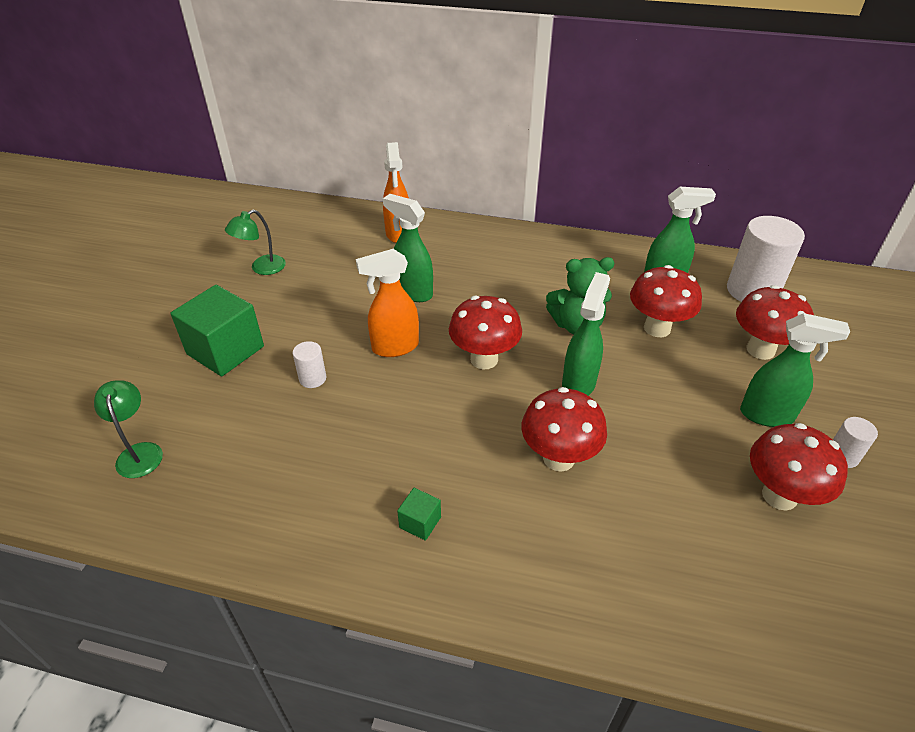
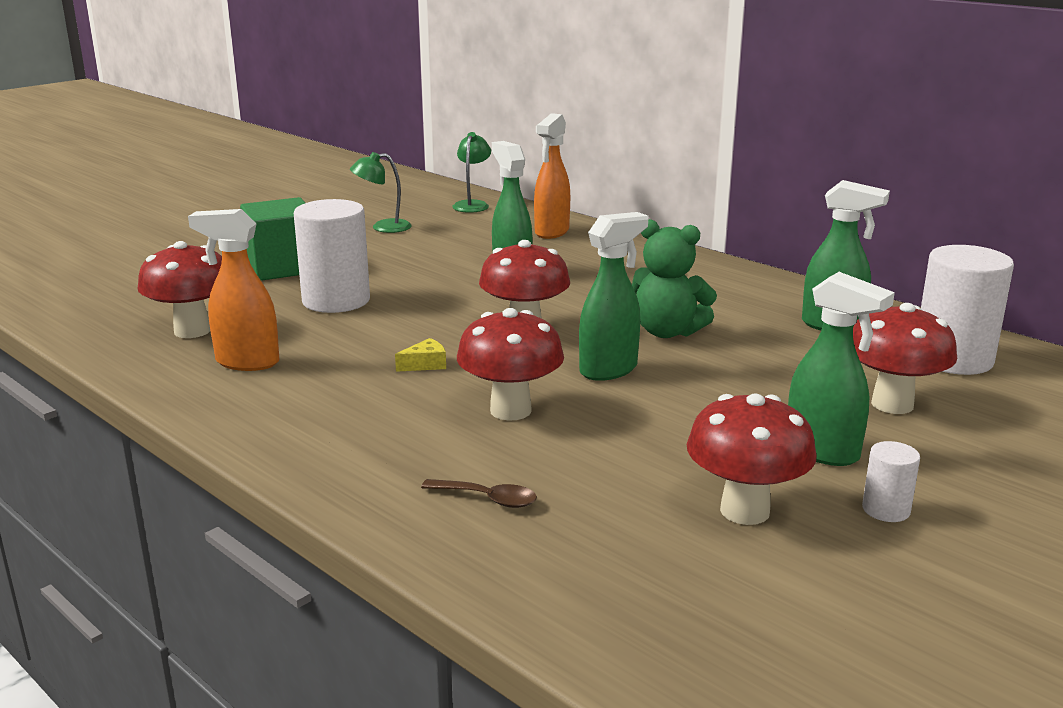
camera: 30 degrees right, 20 degrees down
(139, 452) = (136, 305): green lamp -> green lamp (472, 205)
(312, 378) = (336, 301): white cylinder -> white cylinder, size x2.13
(394, 347) = (441, 301): orange spray bottle -> orange spray bottle (246, 362)
(420, 522) = (311, 408): green cube -> none
(454, 430) = (425, 364): none -> yellow cheese
(632, 564) = (487, 499): none -> brown spoon
(657, 328) = (769, 356): red mushroom -> red mushroom (192, 331)

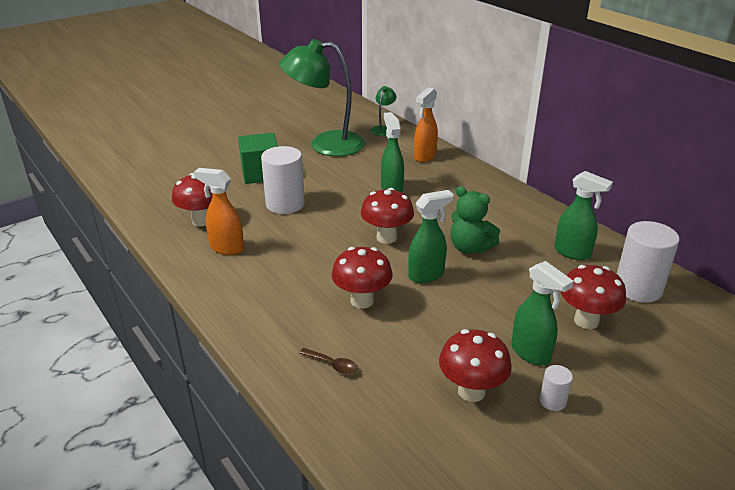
camera: 10 degrees right, 10 degrees up
(383, 227) = (325, 145): green lamp -> green lamp, size x2.32
(425, 364) = (323, 260): yellow cheese -> none

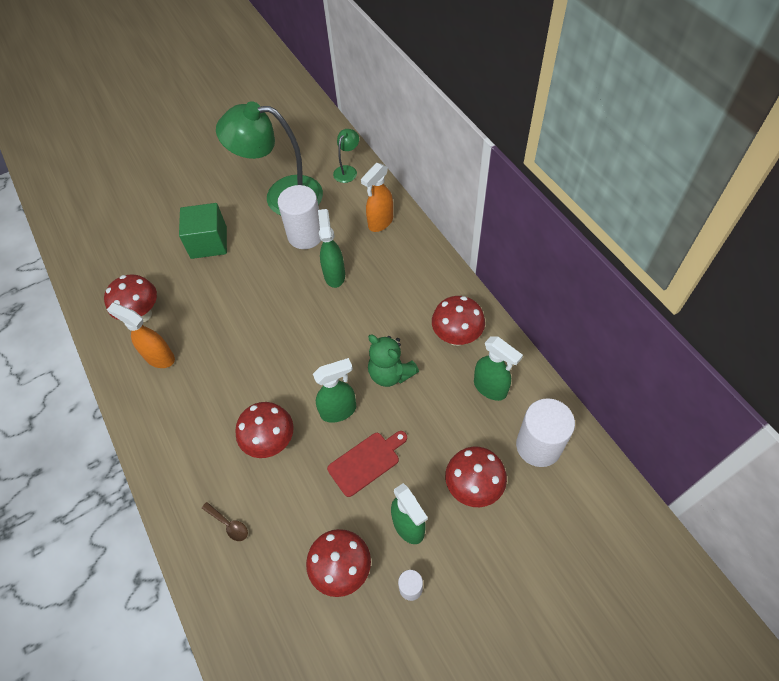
camera: 10 degrees right, 25 degrees up
(285, 204) = (224, 293): white cylinder -> white cylinder (305, 235)
(386, 237) = (313, 352): red mushroom -> red mushroom (456, 337)
(468, 309) = (366, 462): none -> red cutting board

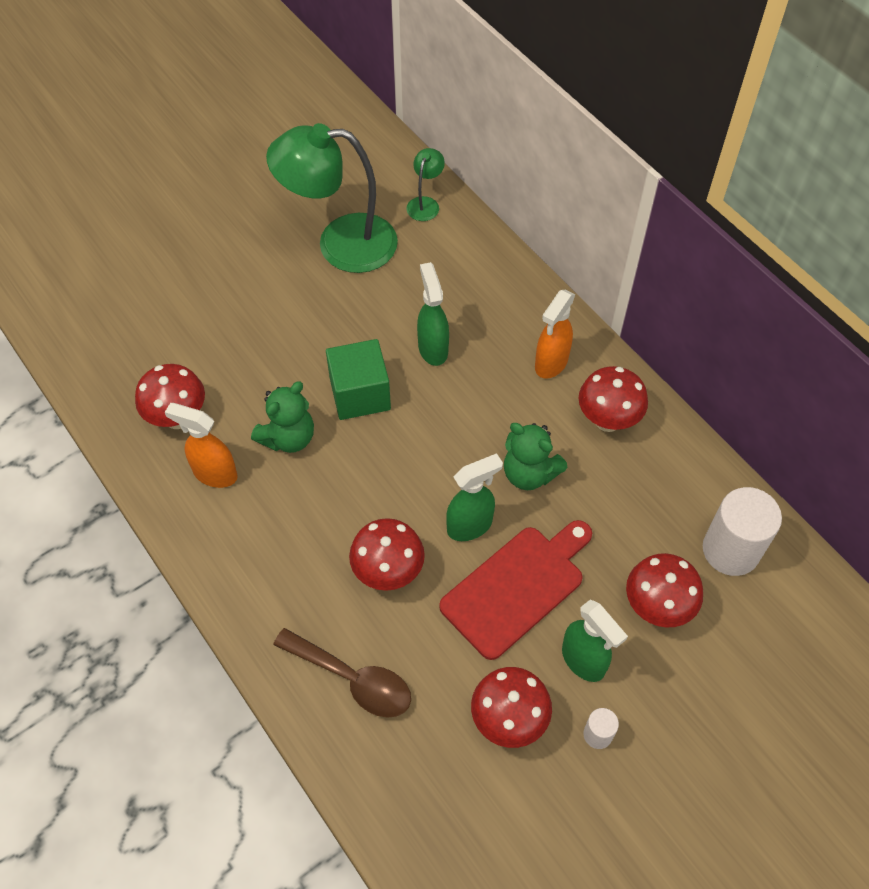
camera: 10 degrees left, 0 degrees up
(209, 242) = (251, 314): green cube -> green cube (360, 394)
(217, 334) = (288, 437): none -> green teddy bear
(229, 524) = (352, 679): brown spoon -> brown spoon, size x2.02
(305, 235) = (383, 296): white cylinder -> none
(366, 462) = (516, 587): red cutting board -> red cutting board, size x1.59
(380, 222) = (482, 274): orange spray bottle -> orange spray bottle (551, 363)
(490, 388) = (661, 483): green spray bottle -> none

